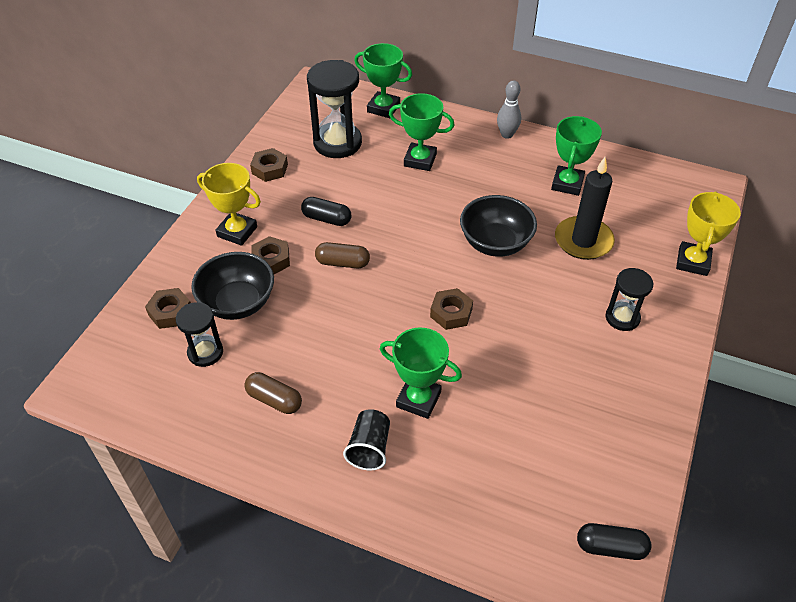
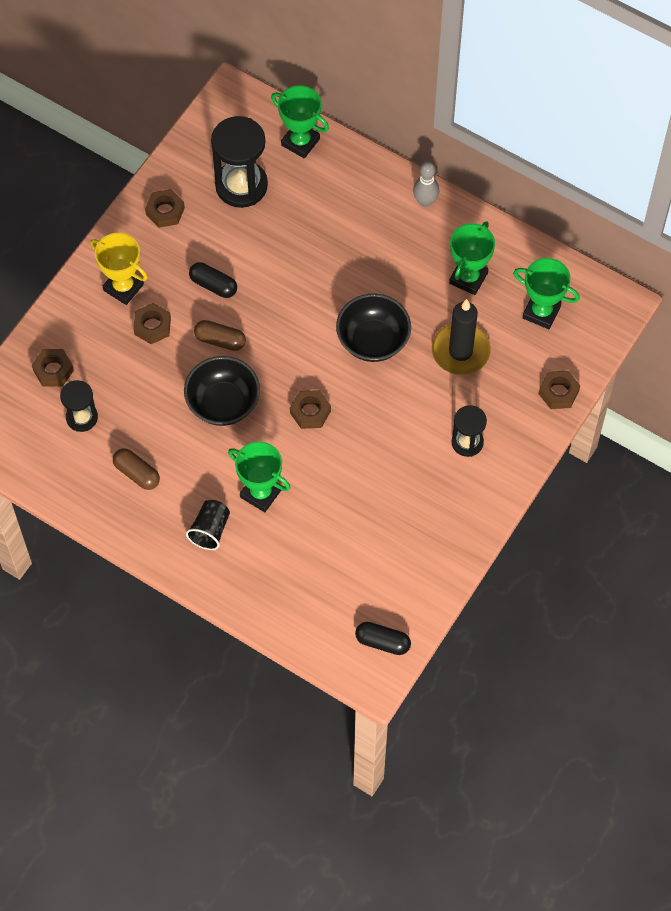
camera: 10 degrees right, 15 degrees up
(238, 303) = (116, 370): black bowl -> black bowl (223, 403)
(420, 160) = (323, 223): green trophy -> green trophy (541, 312)
(692, 262) = (558, 392): yellow trophy -> brown nut

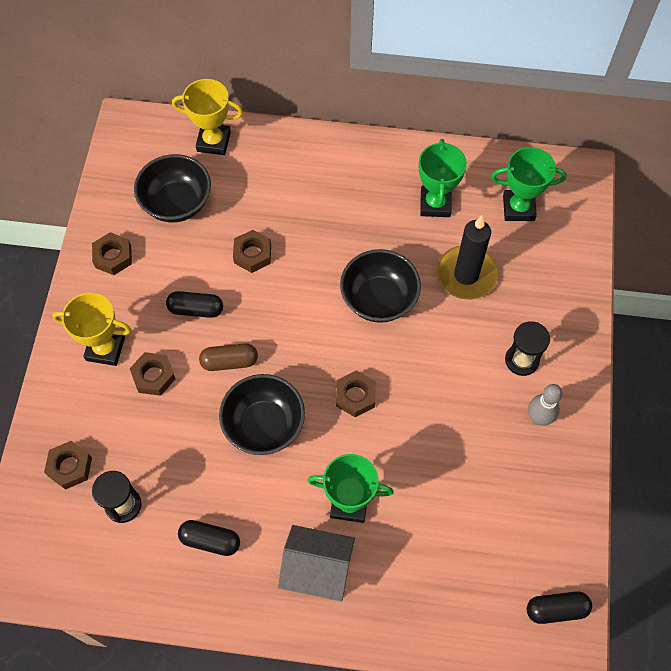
camera: 25 degrees left, 0 degrees up
(137, 473) = (210, 540): brown capsule -> black capsule
(210, 530) = (317, 568): black cup -> grey house
(241, 185) = (177, 203): black hourglass -> black bowl
(300, 142) = (213, 141): green trophy -> yellow trophy
(425, 201) = (357, 150): grey bowling pin -> grey bowling pin (538, 418)
(558, 392) = (577, 276): brown nut -> brown nut (252, 254)

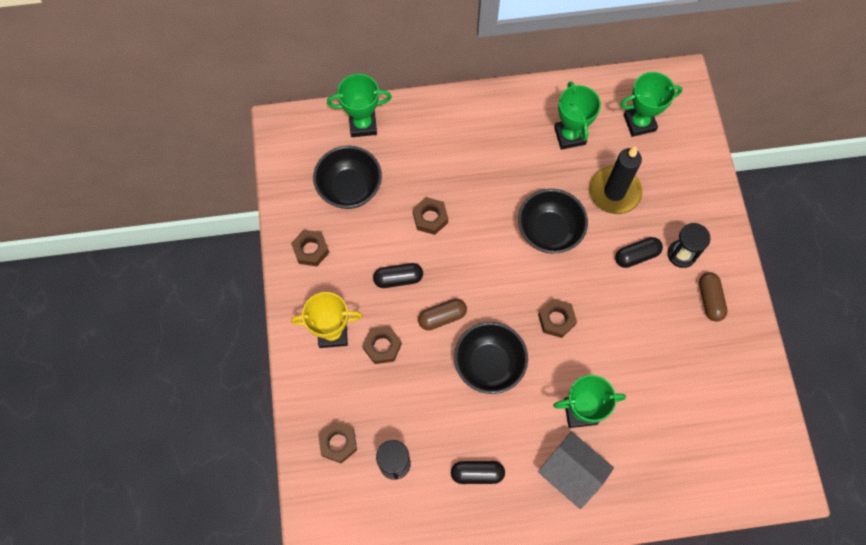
camera: 15 degrees left, 5 degrees up
(213, 141) = (363, 124): yellow trophy -> green trophy
(317, 568) = (571, 472): grey house -> grey house turned 45 degrees clockwise
(538, 418) = (709, 299): grey bowling pin -> brown capsule
(556, 609) = (770, 453): black capsule -> black capsule (636, 256)

